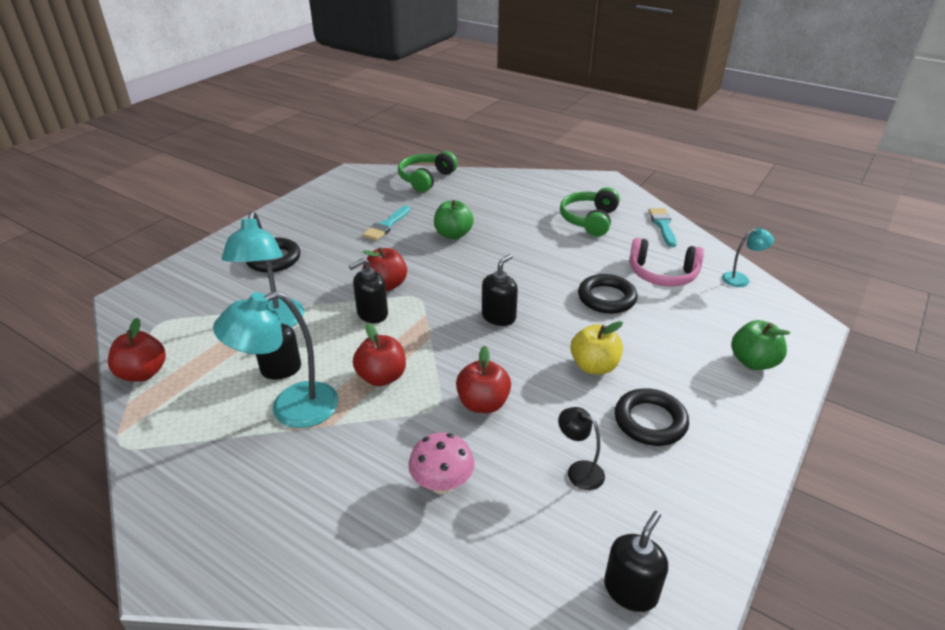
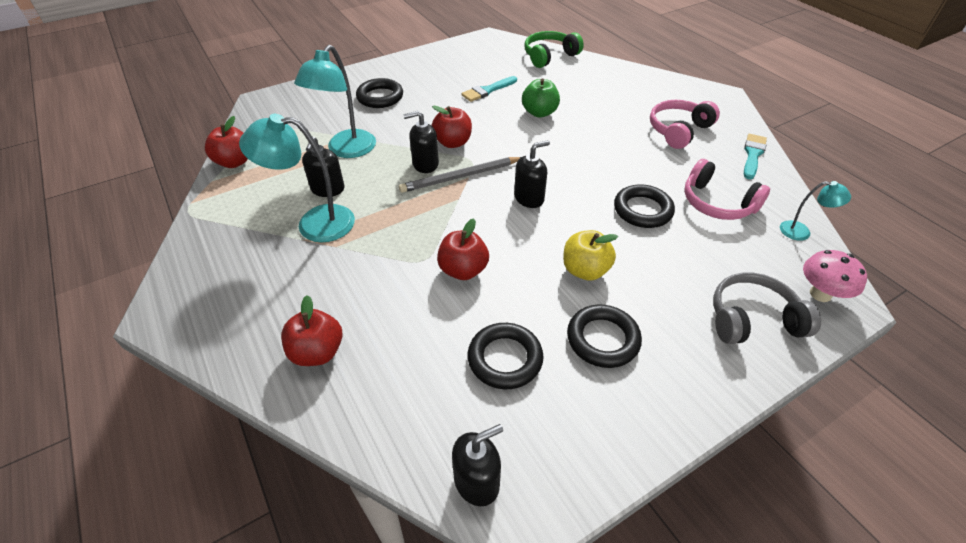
camera: 25 degrees right, 10 degrees up
(382, 377) = (397, 220): red apple -> red apple (317, 352)
(417, 316) = (460, 177): none -> grey pencil
(442, 484) = (384, 326): pink mushroom -> pink mushroom (820, 294)
(579, 471) = (505, 359): black lamp -> black ring
(589, 220) = (679, 130): green headphones -> pink headphones
(753, 362) = (752, 319): green apple -> grey headphones

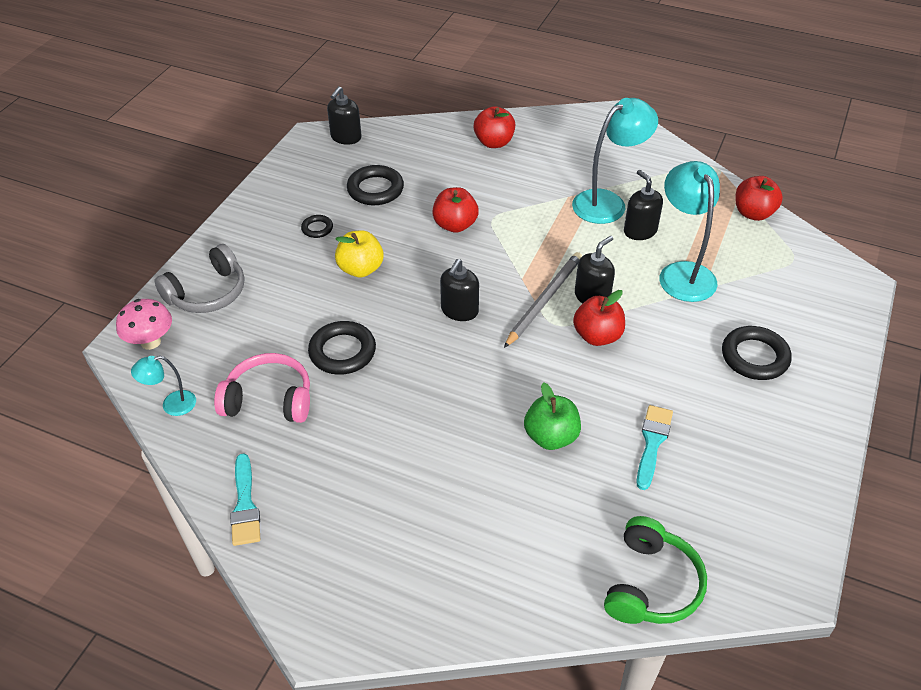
camera: 145 degrees right, 0 degrees up
(602, 339) = (317, 228): black ring -> black ring, size x0.54
(679, 130) = (356, 502): pink headphones -> none

